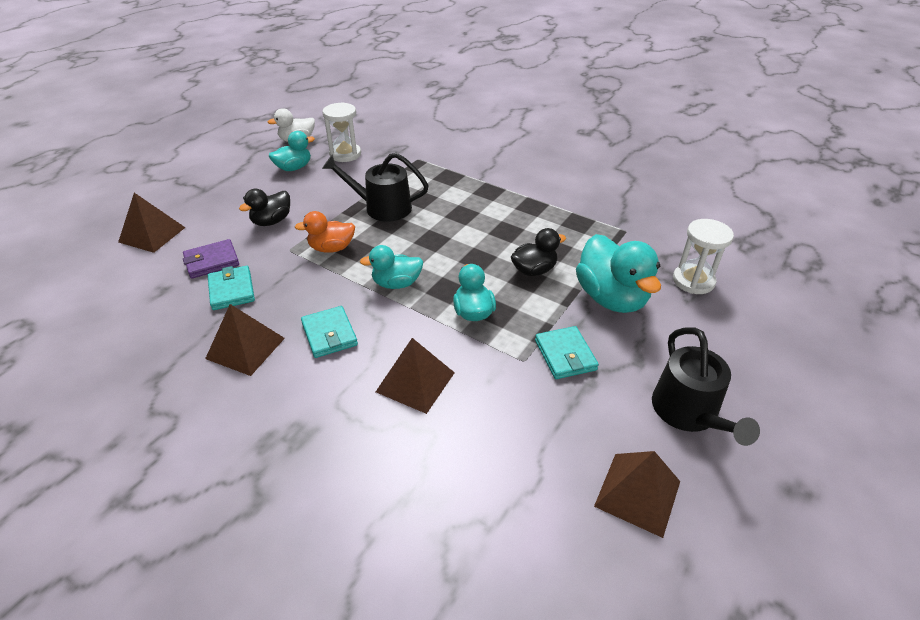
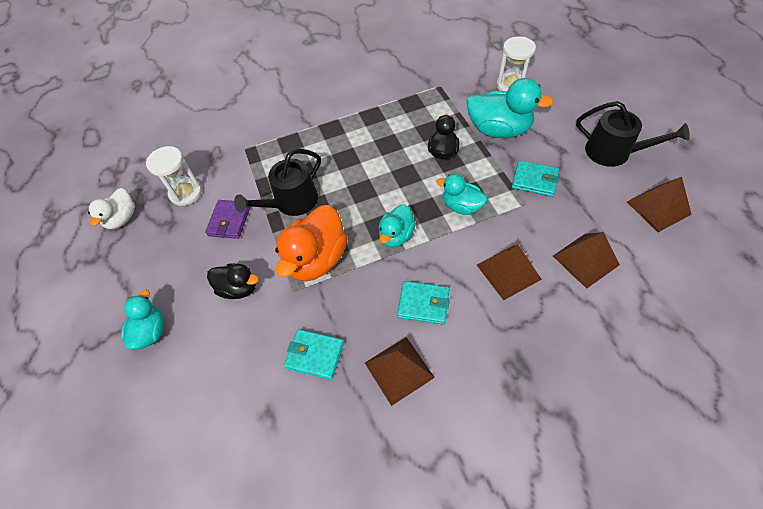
camera: 50 degrees left, 15 degrees up
(152, 234) = (167, 399): brown pyramid -> brown pyramid (585, 260)
(212, 261) = (259, 358): purple wallet -> purple wallet (229, 221)
(272, 221) = (238, 288): black duck -> black duck turned 60 degrees counterclockwise
(294, 168) = (168, 239): turquoise duck -> turquoise duck (151, 332)
(331, 248) = (317, 259): orange duck -> orange duck, size x1.68

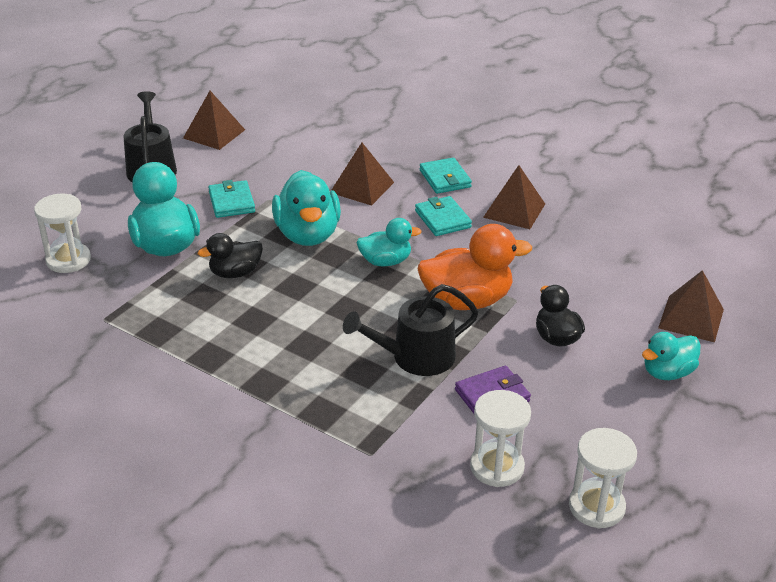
camera: 130 degrees left, 20 degrees down
(122, 219) = (596, 507): white duck -> white hourglass
(291, 202) = (416, 357): black watering can -> black watering can turned 150 degrees clockwise
(315, 355) = (556, 257): turquoise wallet -> turquoise wallet (445, 179)
(461, 206) = (308, 234): turquoise duck -> turquoise duck, size x1.68
(585, 260) = (310, 155): brown pyramid -> brown pyramid (691, 318)

